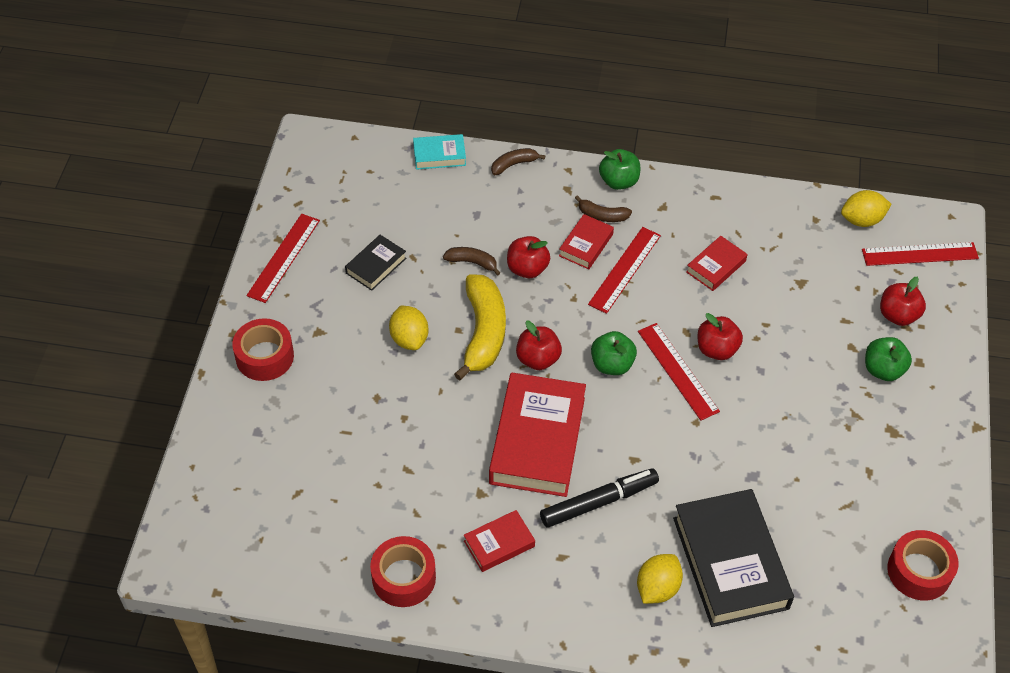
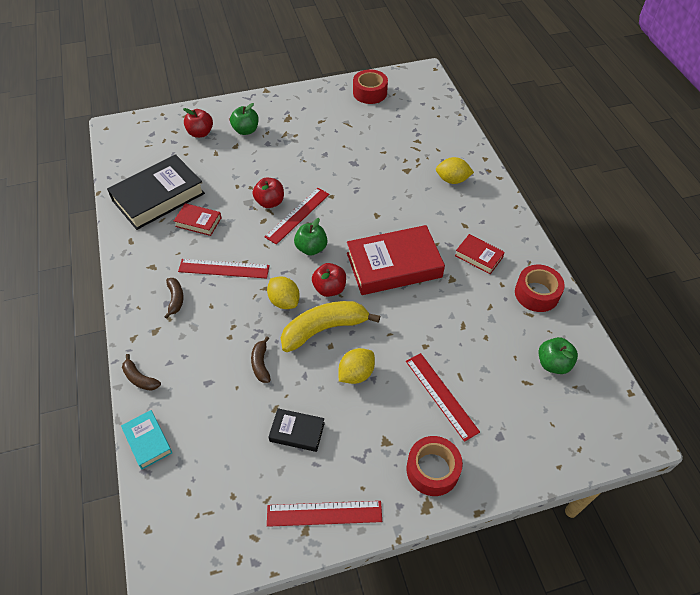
camera: 115 degrees left, 0 degrees up
(527, 269) = (250, 326): red apple -> none
(586, 245) = (210, 299): red book -> none
(598, 502) = (417, 221): black marker -> none
(619, 181) = (134, 301): green apple -> green apple (553, 364)
(730, 563) = (415, 157): black book -> black book (158, 197)
(862, 220) = (125, 164): yellow lemon -> yellow lemon (284, 301)
(919, 254) = (145, 134): red ruler -> red ruler (441, 395)

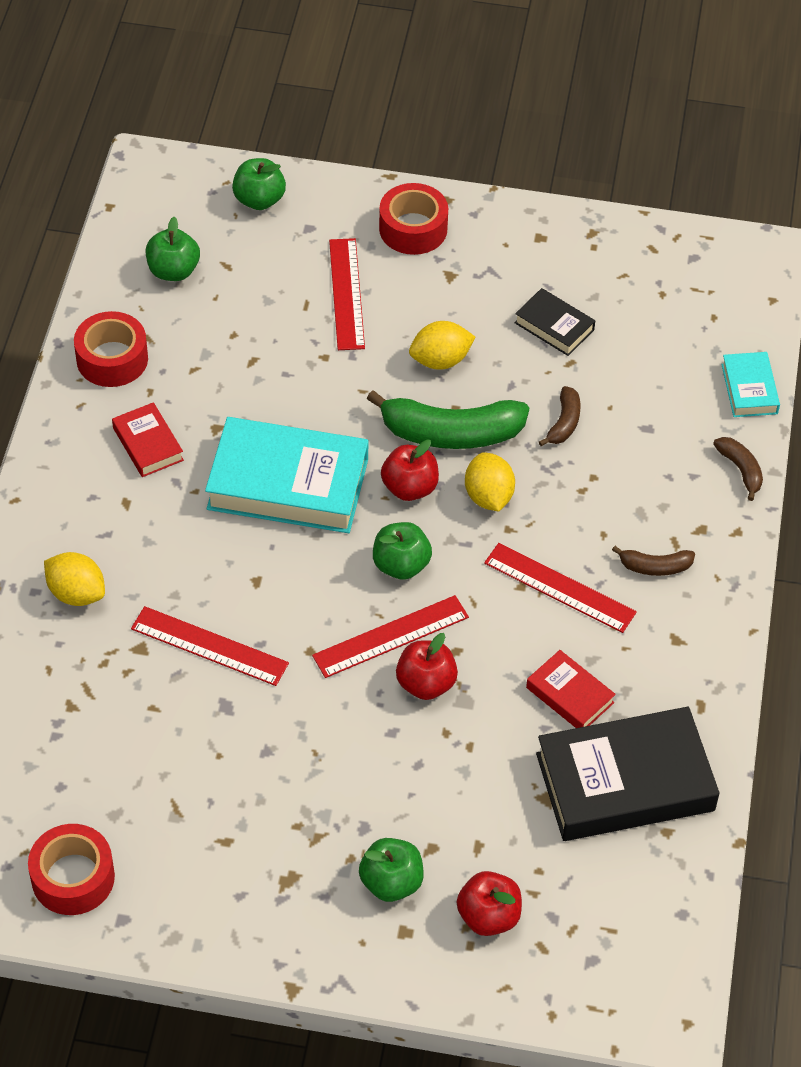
camera: 155 degrees left, 0 degrees up
(175, 299) = (655, 567): brown banana -> brown banana turned 105 degrees counterclockwise
(324, 329) = (450, 433): yellow banana -> green banana
(324, 513) = (563, 239): red ruler -> red ruler (209, 646)
(394, 265) = (288, 484): red book -> turquoise book
(547, 444) = (259, 200): none -> green apple

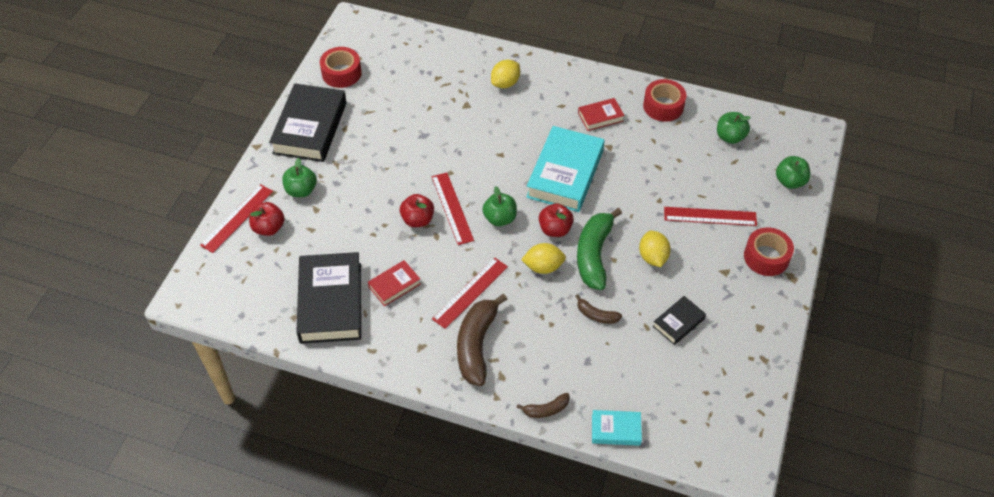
camera: 100 degrees right, 0 degrees up
(209, 646) = (462, 132): red ruler -> red ruler (237, 218)
(231, 903) = (310, 128): none -> black book
(655, 567) = (476, 345): brown banana -> brown banana, size x2.03

